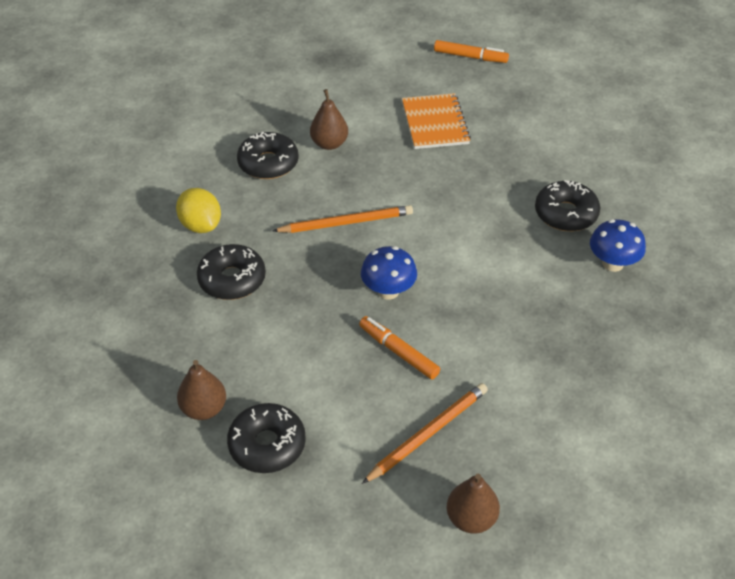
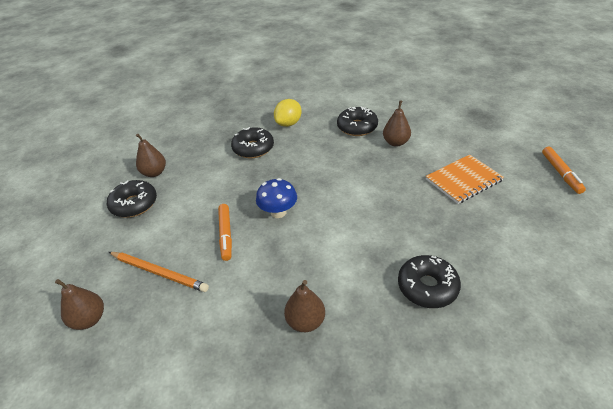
camera: 70 degrees right, 5 degrees down
(346, 222) = (329, 173): orange pencil -> none
(398, 352) = (226, 235): orange marker -> orange marker turned 150 degrees clockwise
(566, 316) = (305, 321): none -> brown pear
(612, 263) = (389, 339): blue mushroom -> none

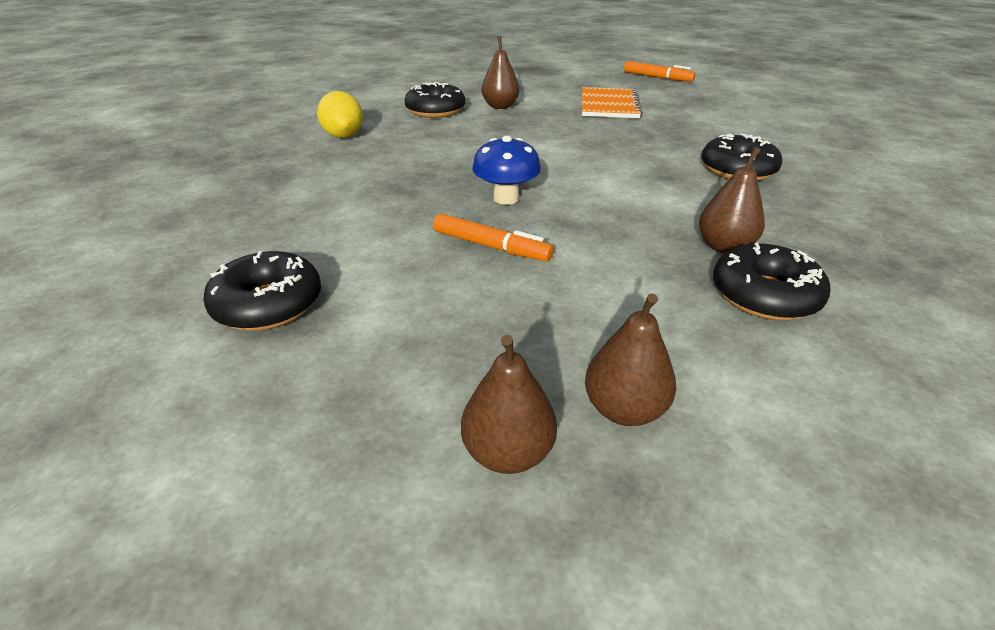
camera: 55 degrees left, 5 degrees down
(154, 173) = (224, 259): brown pear -> brown pear (624, 409)
(159, 272) = (489, 330): orange pencil -> none
(253, 148) = (344, 170): black donut -> black donut (764, 295)

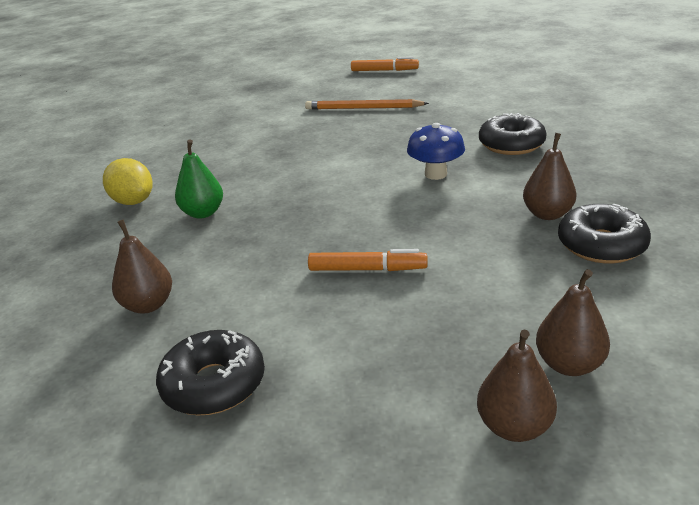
camera: 20 degrees left, 5 degrees down
(390, 159) = (203, 213): none -> green pear
(435, 111) = (204, 152): black donut -> none
(500, 106) = (264, 132): brown pear -> brown pear (148, 305)
(506, 198) = (344, 222): blue mushroom -> blue mushroom (435, 174)
(609, 105) = (363, 108): orange notebook -> orange pencil

